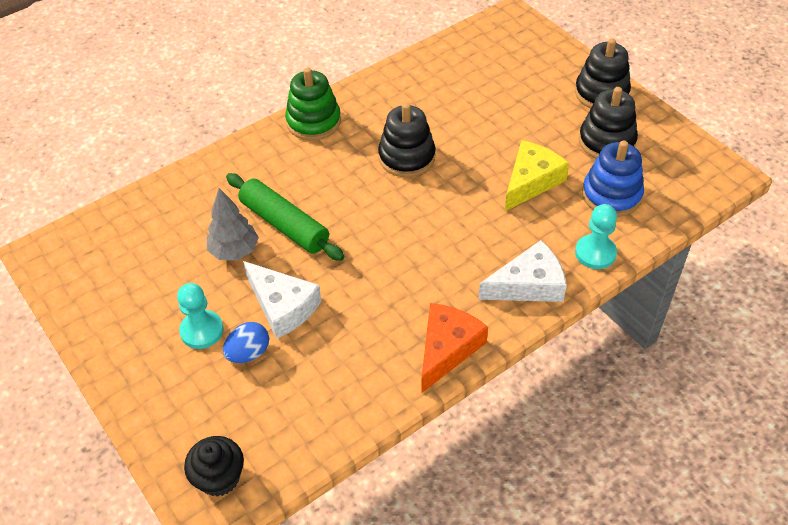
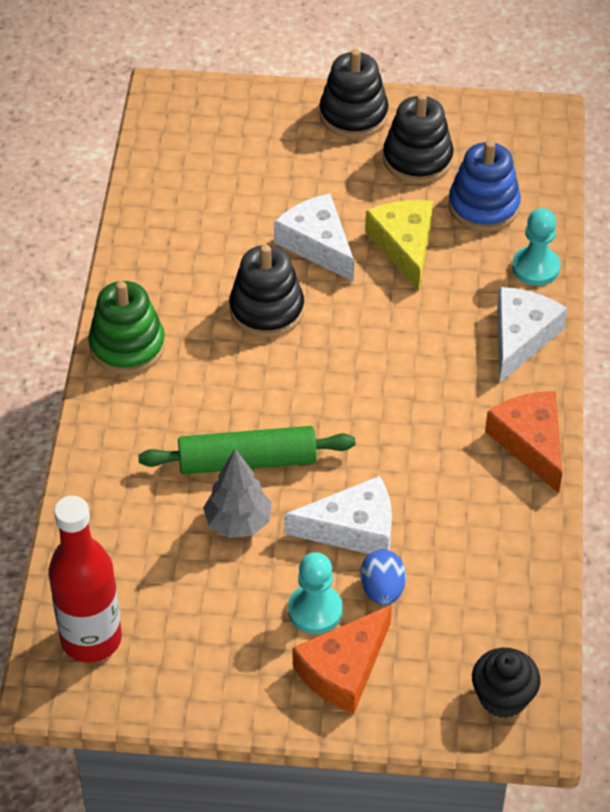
camera: 50 degrees left, 0 degrees up
(90, 246) = (91, 639): none -> red bottle
(168, 376) = (344, 669): none -> orange cheese
(482, 144) = (317, 244): none -> white cheese

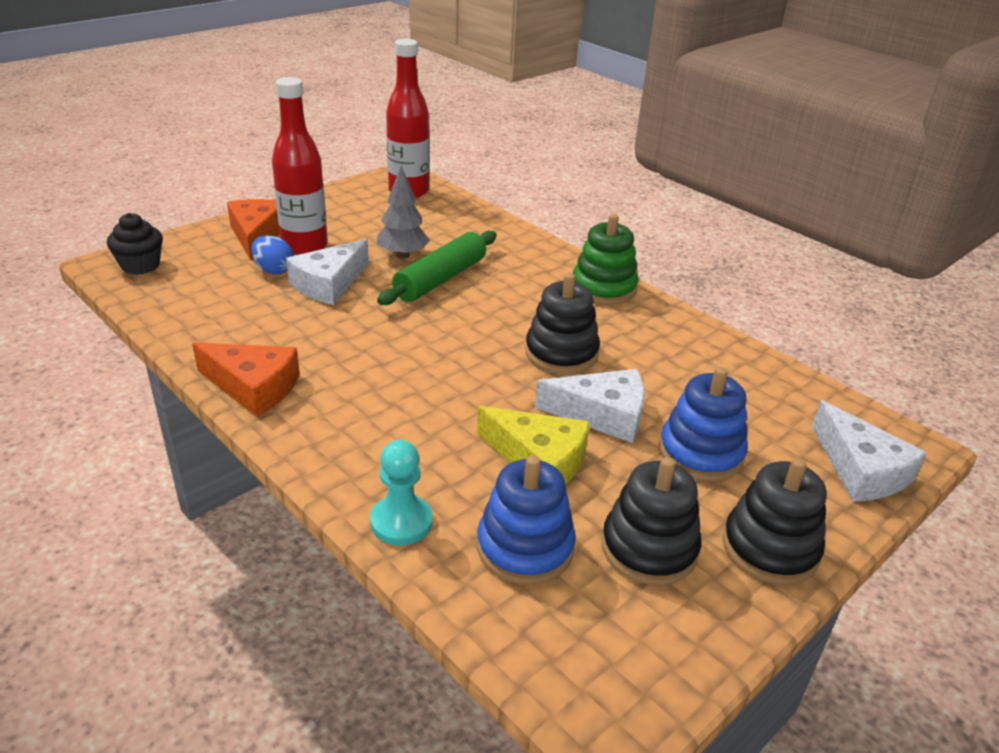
camera: 130 degrees right, 15 degrees down
(299, 179) = (701, 453): none -> blue stacking toy
(315, 610) = (305, 246): turquoise pawn -> red bottle
(521, 337) = (345, 453): white cheese -> white cheese (861, 470)

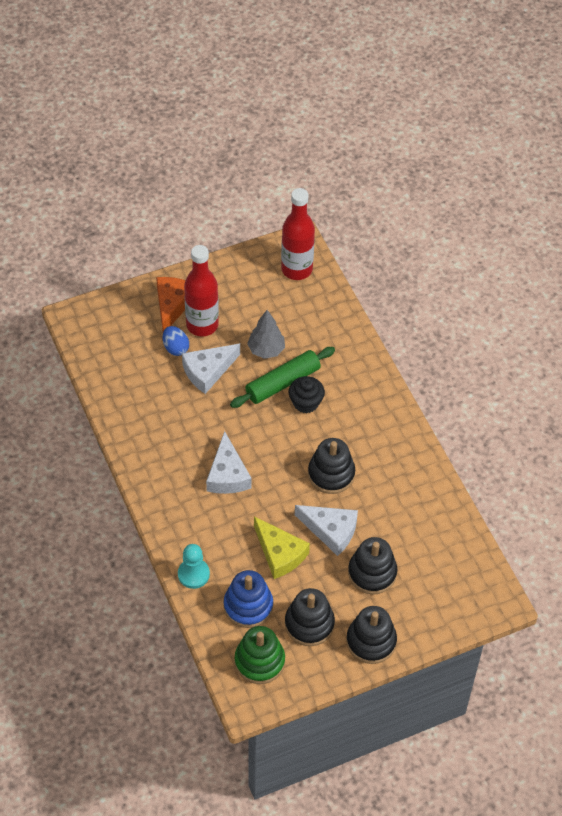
camera: 20 degrees right, 20 degrees up
(140, 265) = (92, 323): black cupcake -> black cupcake (306, 403)
(253, 387) = (141, 458): orange cheese -> none
(603, 288) = (390, 418): green stacking toy -> green stacking toy (259, 661)
(701, 453) = (372, 573): blue stacking toy -> black stacking toy
(861, 470) = (456, 609): white cheese -> white cheese (227, 474)

